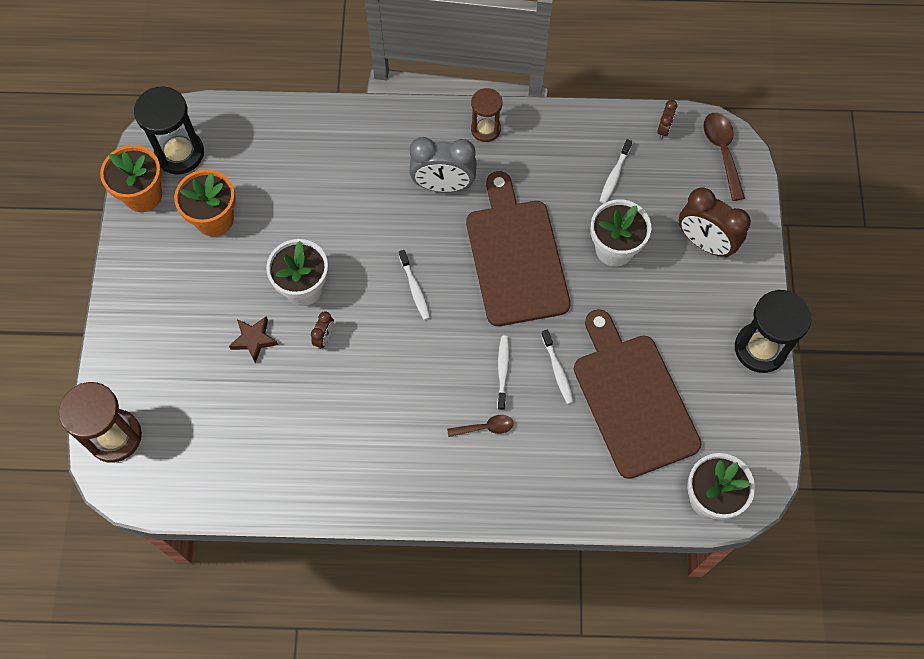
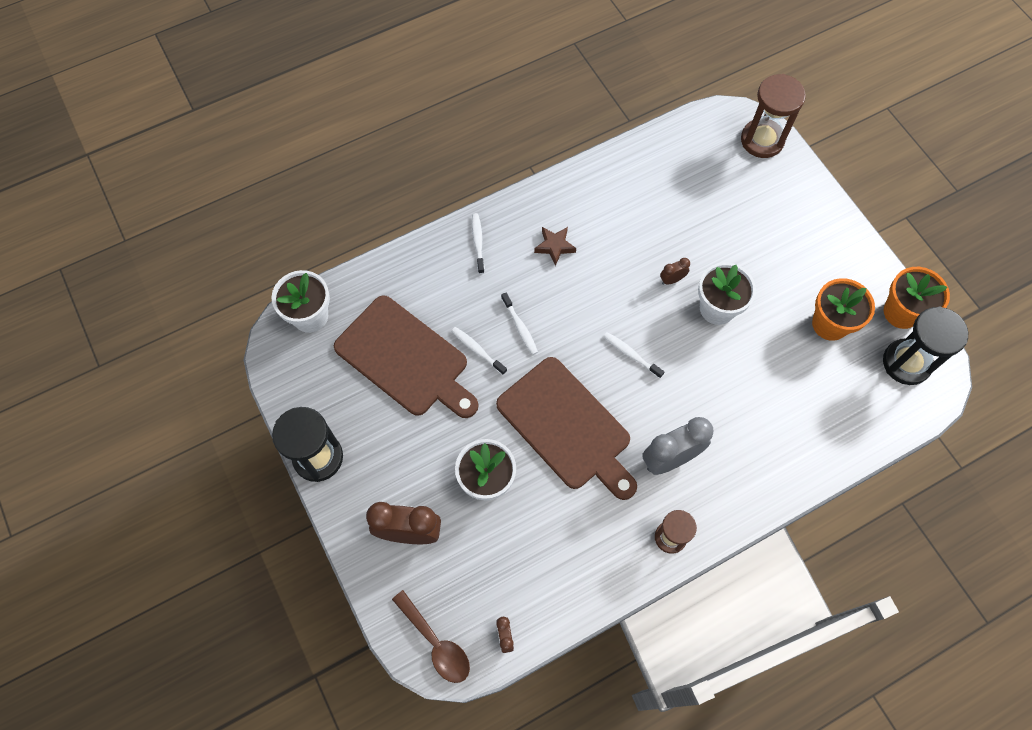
camera: 150 degrees right, 0 degrees up
(254, 340) = (722, 250): brown star -> brown star (555, 246)
(324, 338) = (672, 280): brown clock -> brown clock turned 75 degrees clockwise
(485, 427) = (508, 279): brown spoon -> none
(614, 175) = (525, 556): white toothbrush -> white toothbrush (478, 242)

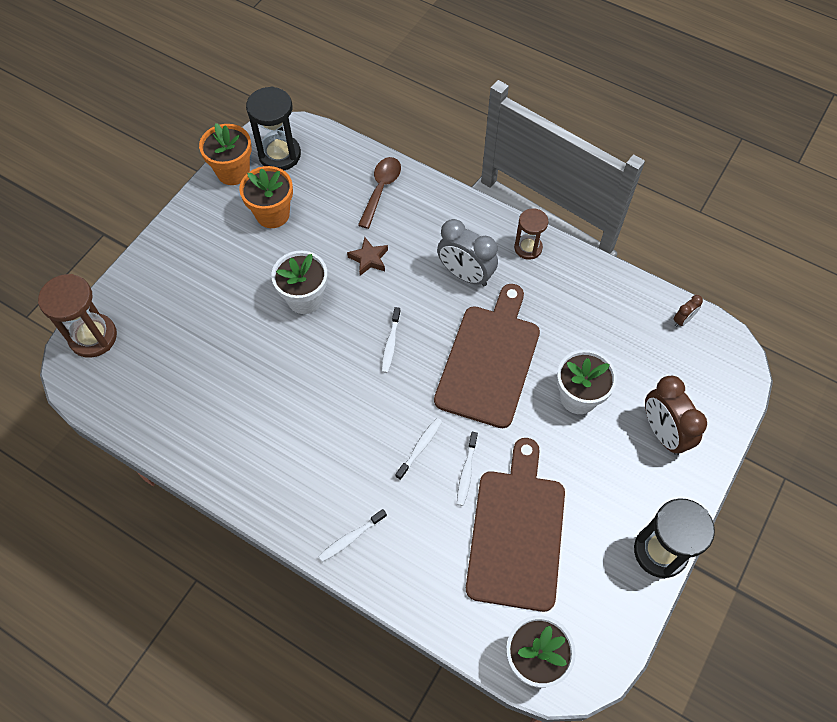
camera: 120 degrees left, 5 degrees down
(436, 643) = (725, 364): brown spoon -> brown spoon (381, 189)
(555, 246) = (315, 462): brown star -> brown star (369, 259)
(672, 280) = (295, 345): brown clock -> none

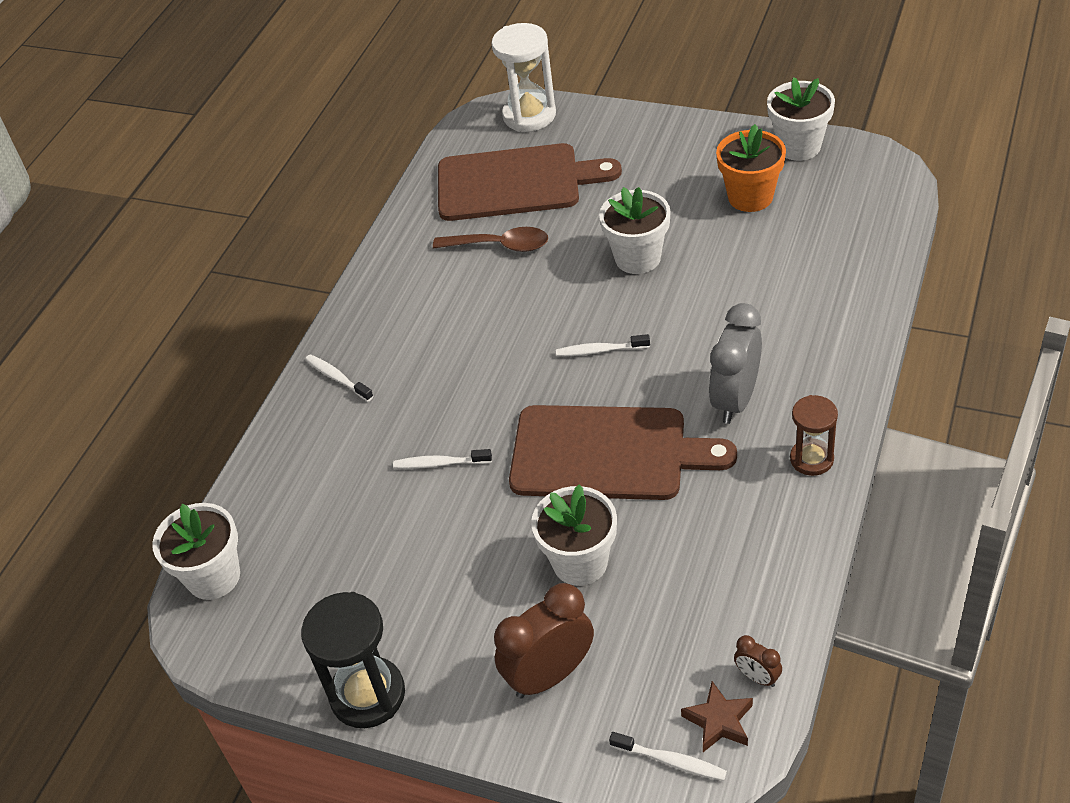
camera: 85 degrees right, 15 degrees down
(93, 337) = (529, 115): brown hourglass -> white hourglass
(233, 172) = (798, 146): orange flower pot -> white flower pot
(279, 155) = (847, 176): black hourglass -> none
(369, 259) = (720, 299): brown star -> brown star (719, 721)
(381, 189) = (839, 282): brown spoon -> brown spoon (500, 245)
(420, 447) = (463, 412): white toothbrush -> white toothbrush (671, 761)
(516, 532) = (369, 530): brown cutting board -> brown cutting board (515, 182)

